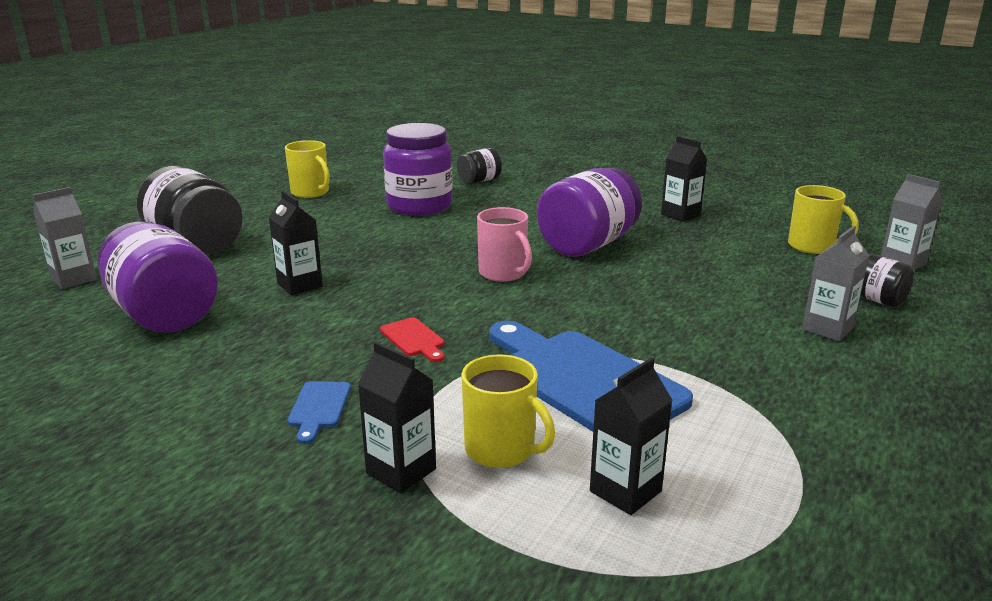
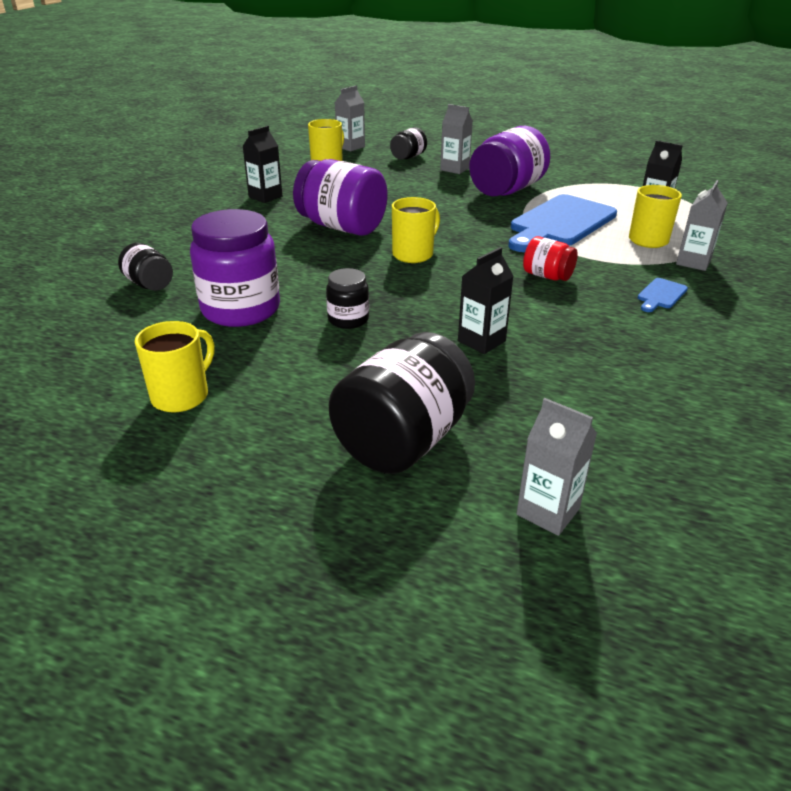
camera: 100 degrees left, 10 degrees up
(163, 314) = (587, 403): purple jar -> purple jar (506, 190)
(319, 408) = (661, 295): blue cutting board -> blue cutting board turned 135 degrees clockwise
(378, 238) = (348, 319): none -> black jar
(401, 471) = (693, 262): black carton -> grey carton
(414, 339) = (547, 276): red cutting board -> red jar
(503, 273) = (413, 254): pink mug -> yellow mug

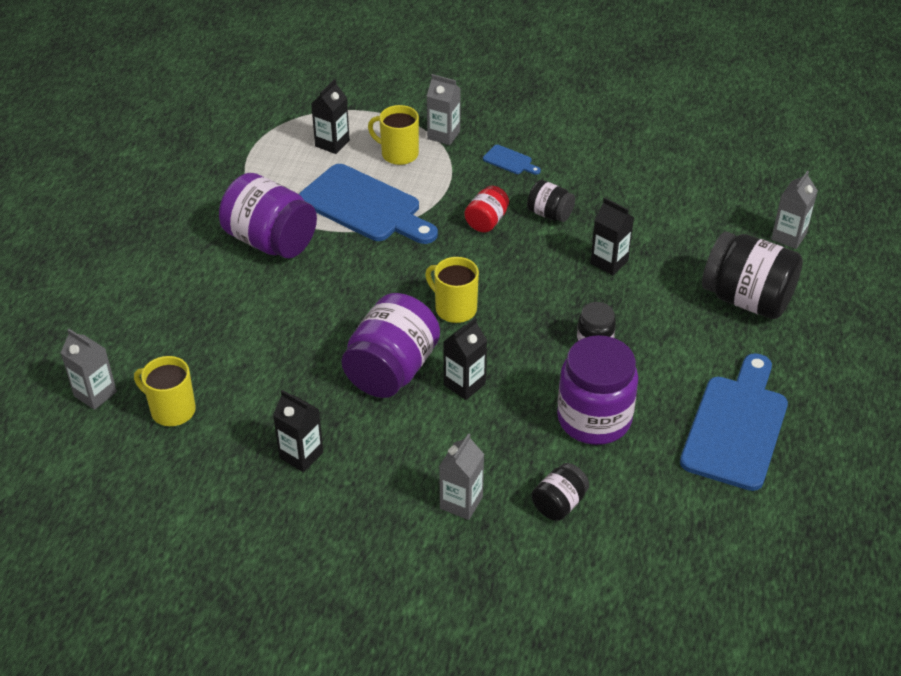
camera: 95 degrees left, 10 degrees up
(181, 396) = (736, 426): yellow mug -> blue cutting board
(313, 253) = (464, 384): none -> black carton
(408, 157) = (145, 330): black jar -> black jar (550, 214)
(454, 169) = (196, 284): grey carton -> grey carton (461, 502)

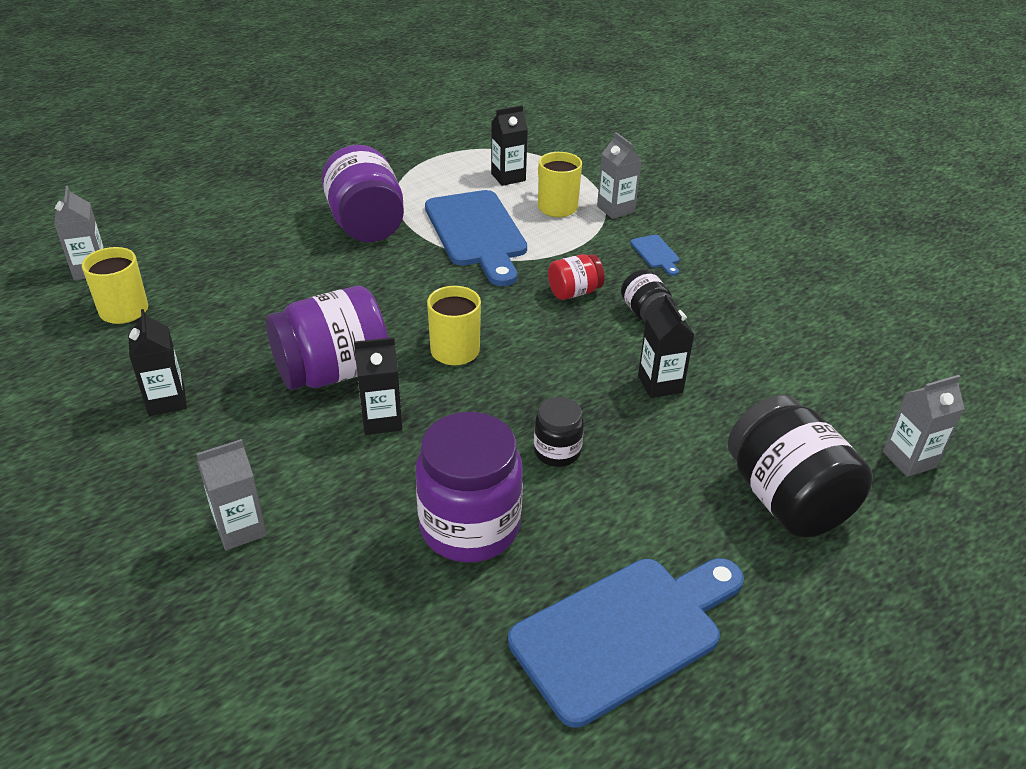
camera: 35 degrees right, 5 degrees down
(559, 504) = (330, 592): black jar -> none

